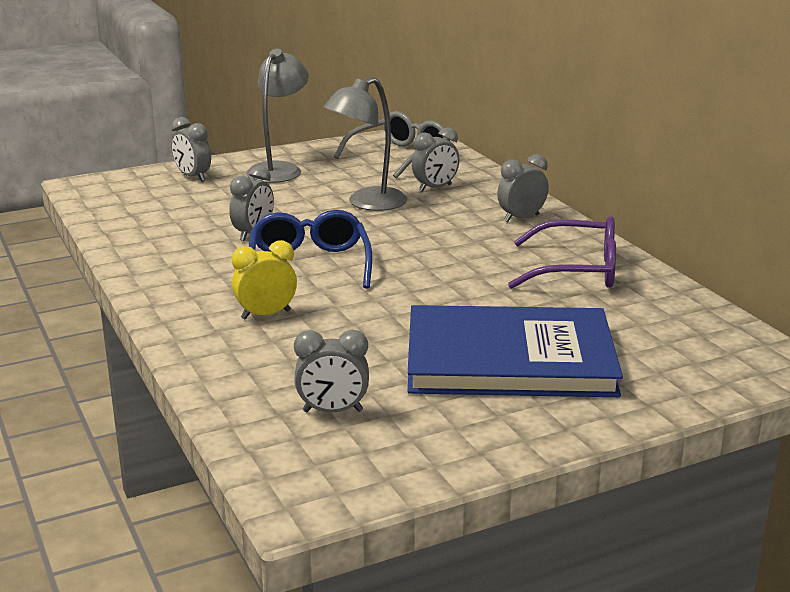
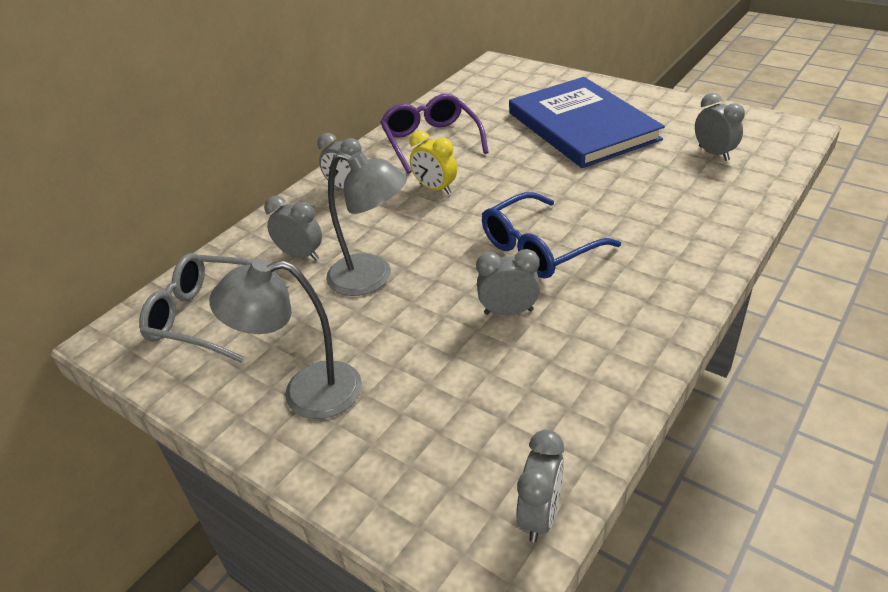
camera: 115 degrees left, 15 degrees up
(193, 177) = (383, 461): grey clock -> grey clock (540, 515)
(266, 315) = (642, 228): yellow clock -> yellow clock (435, 189)

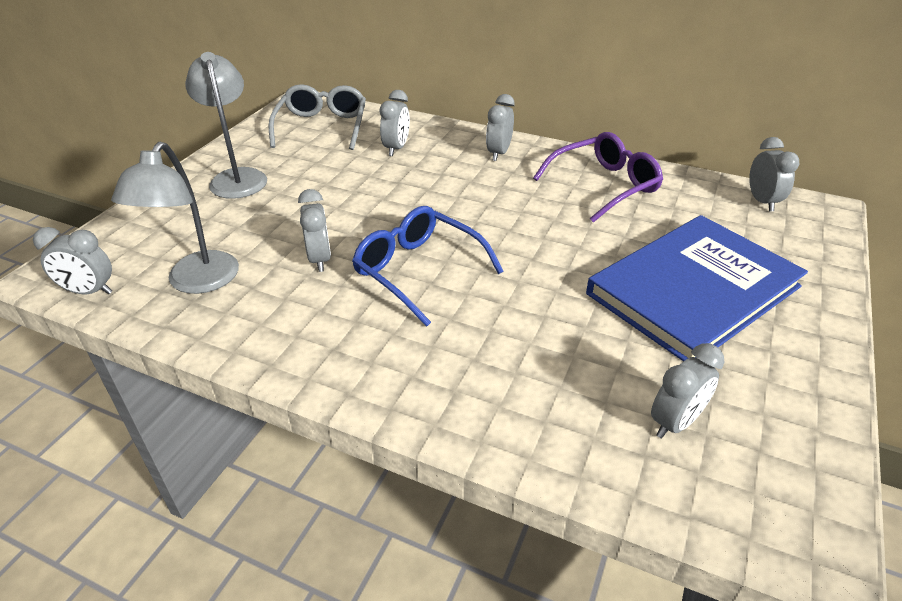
camera: 75 degrees right, 0 degrees up
(372, 278) = (367, 184): grey lamp -> grey lamp (197, 282)
(435, 189) = (512, 198): yellow clock -> none
(478, 82) = (762, 201): none -> grey clock

